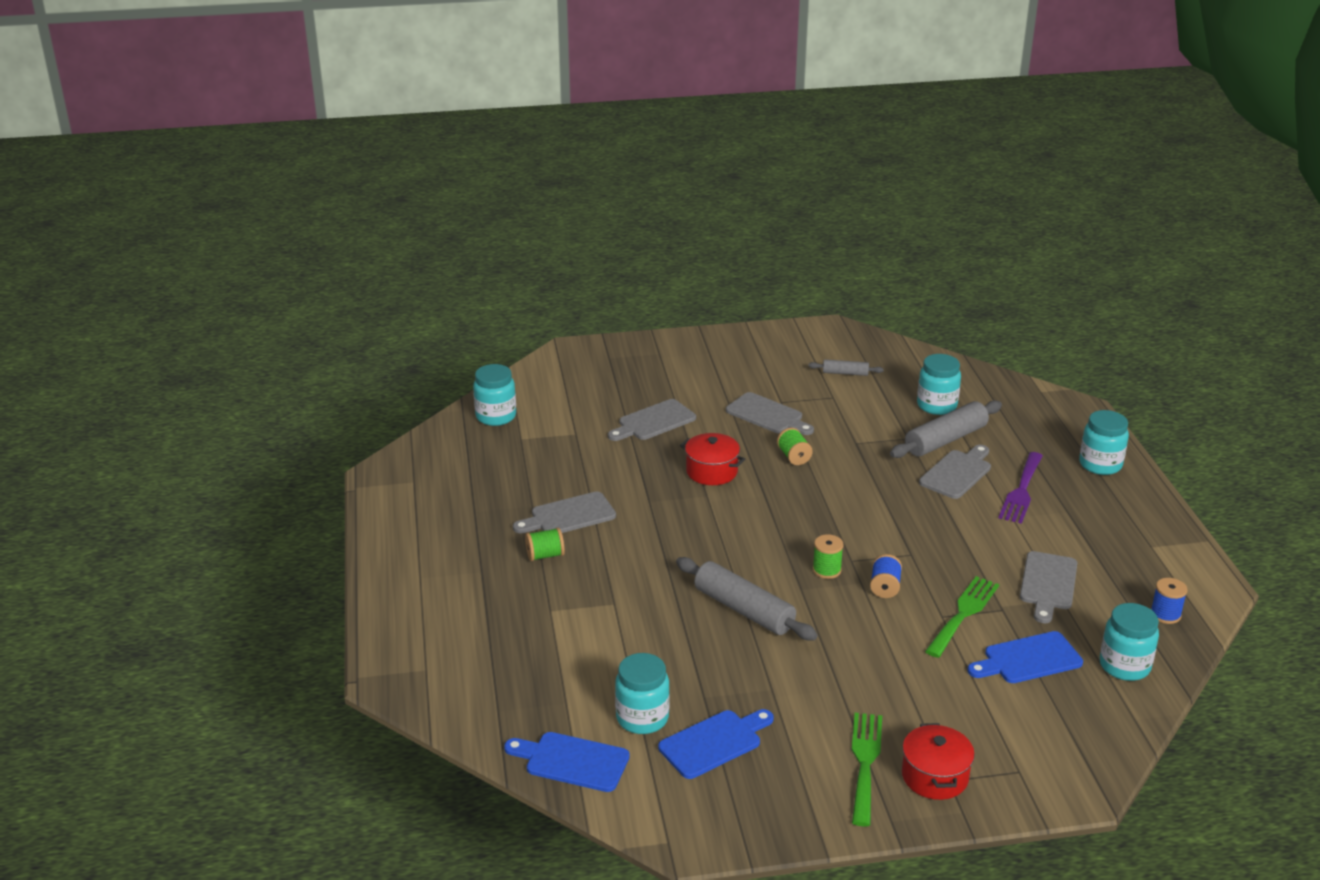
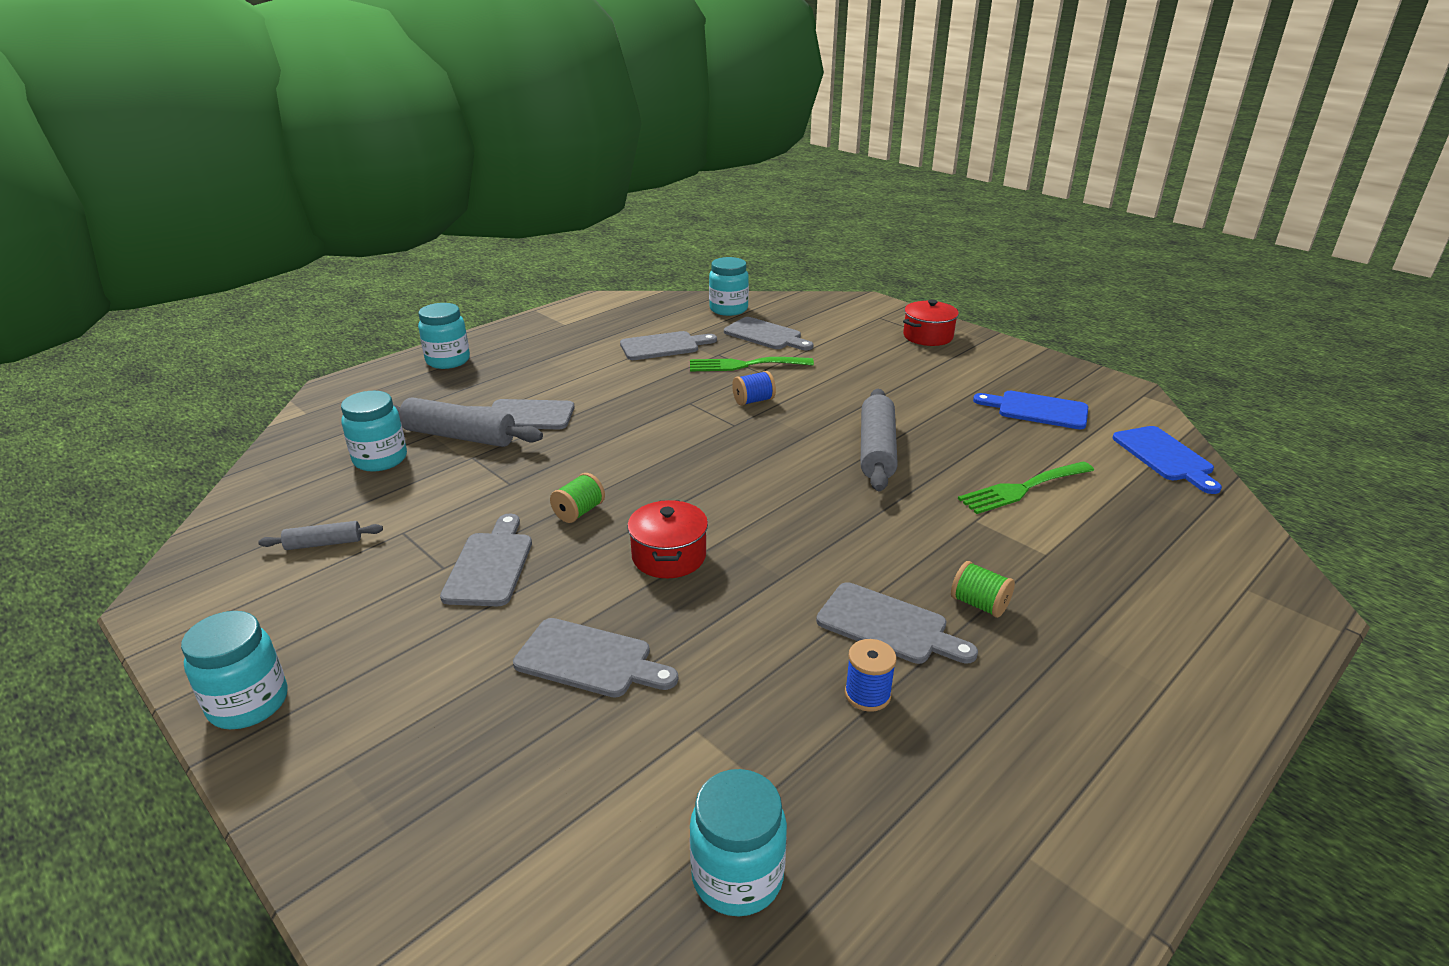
camera: 125 degrees left, 0 degrees up
(642, 718) = (1071, 446): turquoise jar -> turquoise jar (249, 704)
(826, 570) = (765, 431): green spool -> none
(845, 373) = (324, 543): grey rolling pin -> grey rolling pin turned 75 degrees counterclockwise
(865, 762) = (955, 357): green fork -> green fork (1022, 489)
(1021, 491) = (529, 382): purple fork -> none
(1028, 659) = (766, 335): blue cutting board -> grey cutting board
(1165, 614) = (651, 308): blue spool -> blue spool (867, 694)

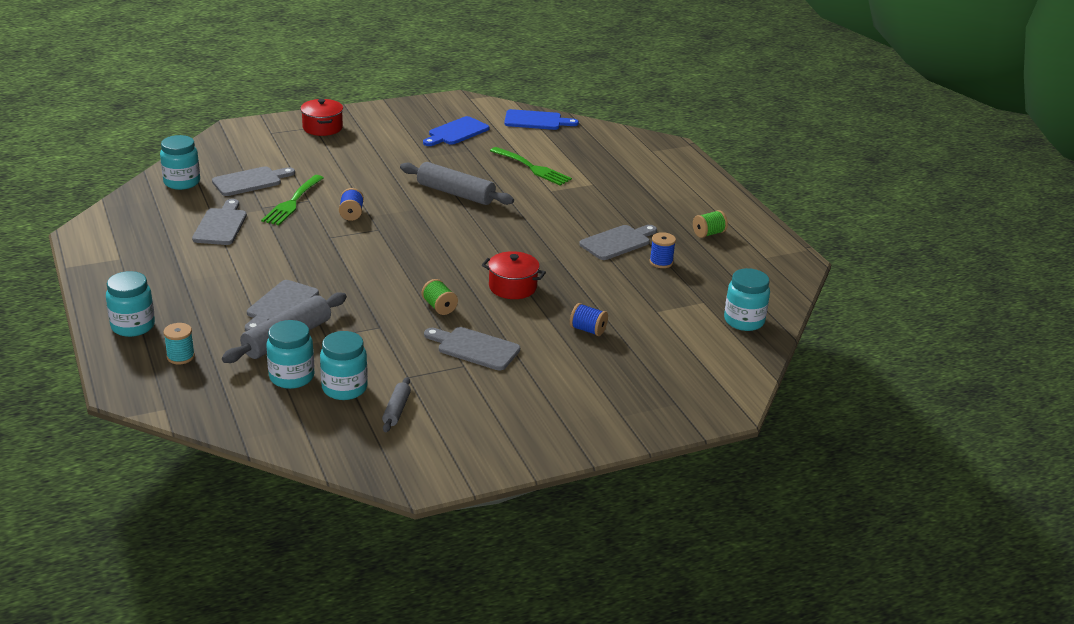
camera: 70 degrees left, 0 degrees up
(249, 704) = (553, 445): turquoise jar -> turquoise jar (344, 388)
(402, 395) = (180, 357): none -> turquoise spool
(590, 660) = (588, 330): grey cutting board -> blue spool
(979, 604) = (618, 214): green spool -> green spool (708, 233)
(1022, 489) = (533, 168): green fork -> green fork turned 45 degrees counterclockwise

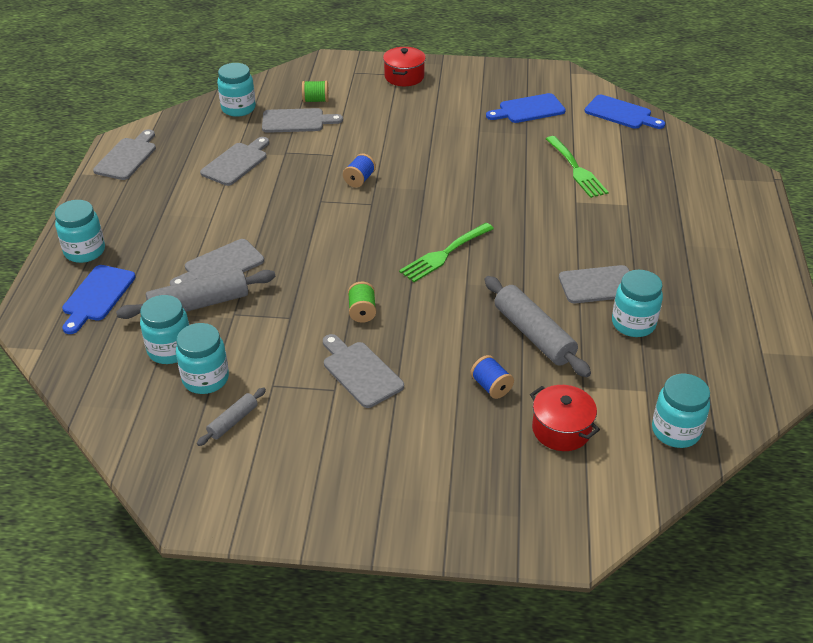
camera: 30 degrees right, 10 degrees up
(103, 244) = (127, 157): none -> grey cutting board
(180, 357) = (97, 296): turquoise spool -> blue cutting board
(292, 202) = (316, 153): green fork -> green fork (444, 254)
(455, 193) = (476, 181): grey rolling pin -> grey rolling pin (533, 335)
(512, 287) = (451, 309): red pot -> red pot (561, 429)
(661, 262) = (633, 324): blue spool -> turquoise jar
(708, 233) = (715, 301): green spool -> green spool (315, 100)

